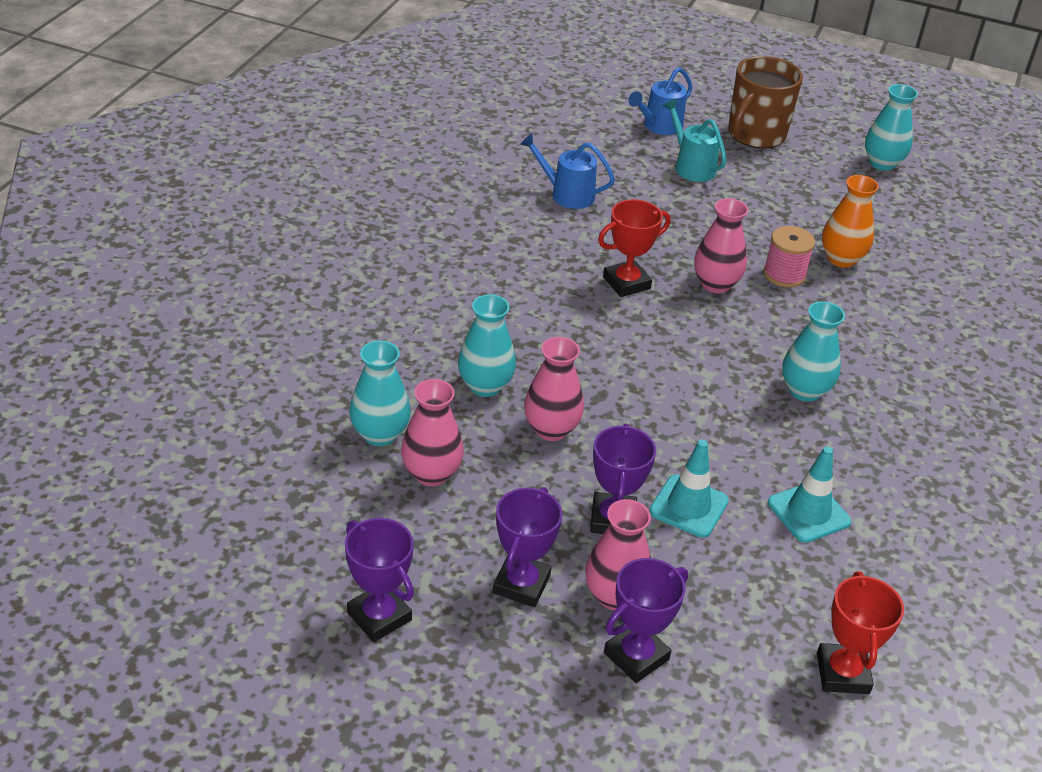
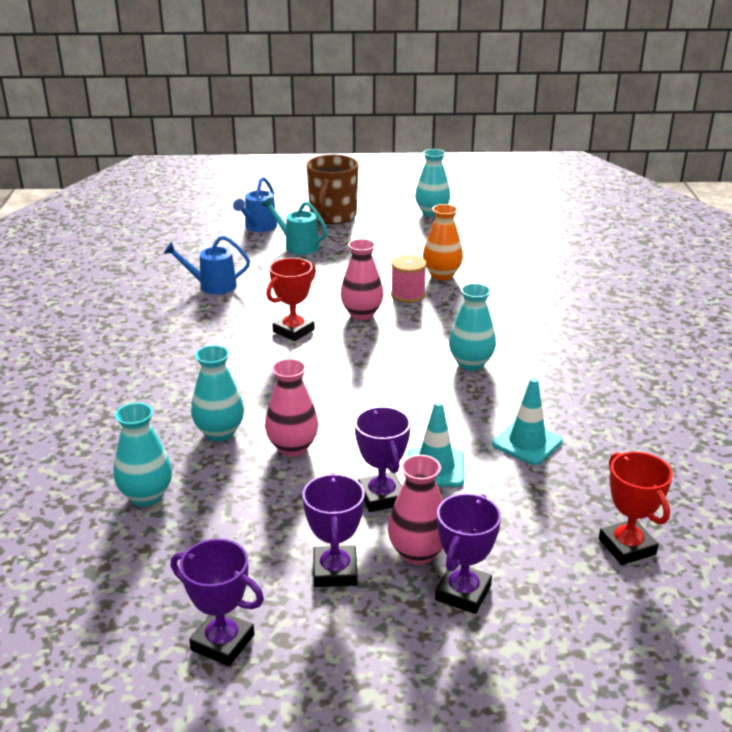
camera: 20 degrees left, 10 degrees down
(431, 474) = (209, 512): pink vase -> none

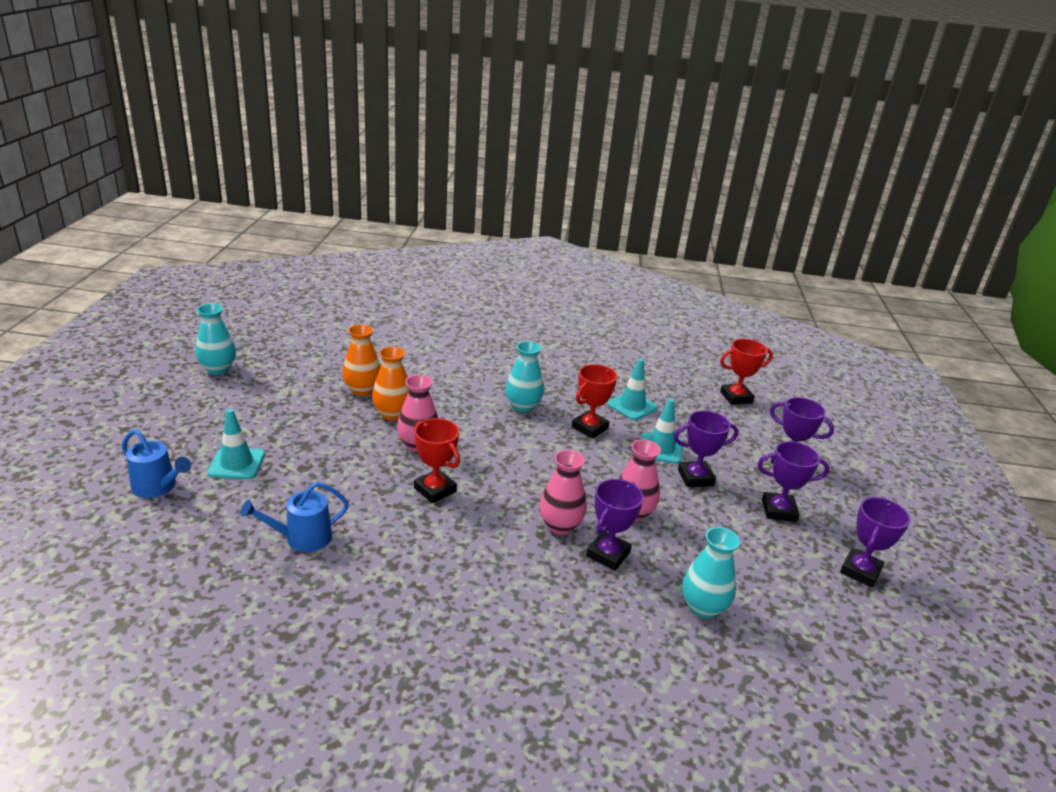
camera: 85 degrees left, 0 degrees up
(213, 286) = (302, 538): blue watering can -> blue watering can turned 60 degrees clockwise
(219, 433) = (608, 554): turquoise vase -> purple trophy
(298, 246) = (236, 463): turquoise watering can -> turquoise traffic cone
(332, 216) = (173, 429): brown mug -> none
(408, 295) = (392, 414): pink spool -> orange vase
(417, 553) = (754, 472): pink vase -> pink vase (560, 525)
(452, 411) = (589, 428): none -> red trophy

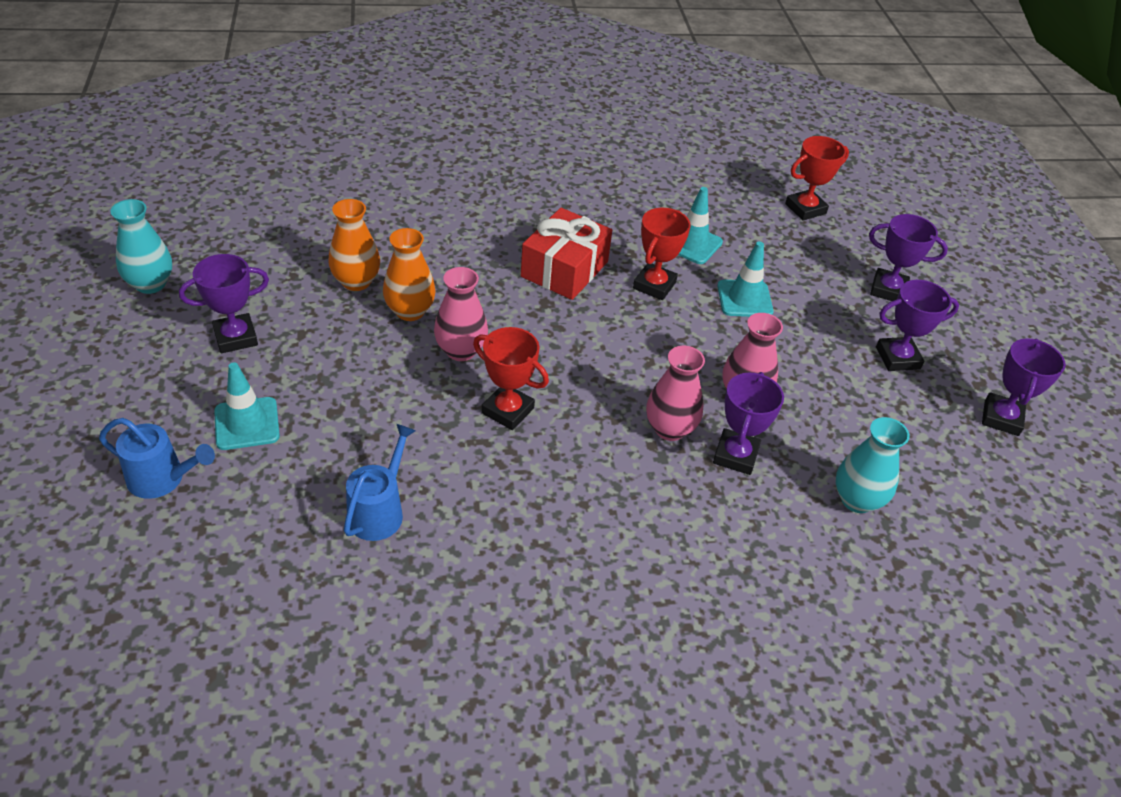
camera: 15 degrees left, 15 degrees up
(302, 538) = (379, 511): blue watering can -> blue watering can turned 150 degrees clockwise
(523, 406) = (564, 269): turquoise vase -> red gift
(695, 478) = (796, 332): purple trophy -> purple trophy (236, 337)

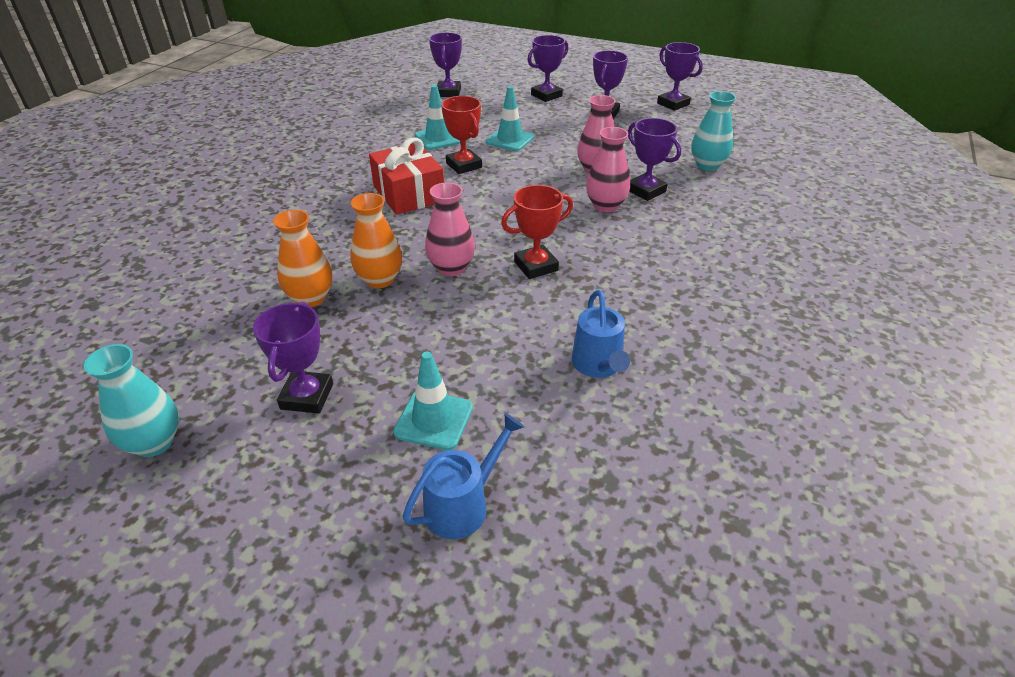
camera: 55 degrees left, 5 degrees down
(379, 511) = (598, 365): blue watering can -> blue watering can turned 150 degrees counterclockwise
(805, 209) = (448, 92): red trophy -> purple trophy

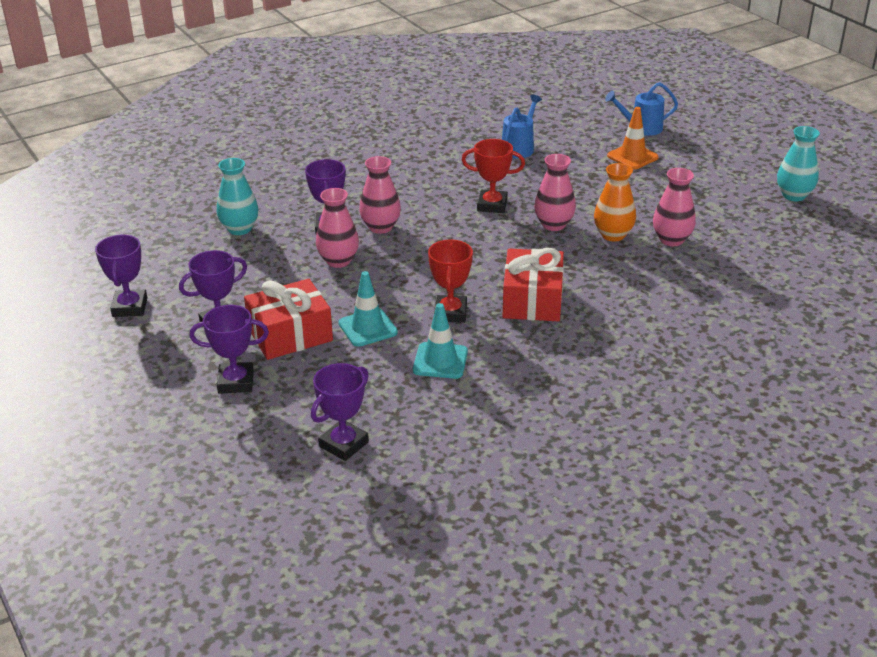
camera: 145 degrees left, 5 degrees down
(307, 396) = (698, 187): purple trophy -> none
(310, 298) = (671, 240): orange vase -> pink vase
(434, 420) = (632, 157): turquoise traffic cone -> orange traffic cone
(553, 122) = (290, 334): none -> red gift

